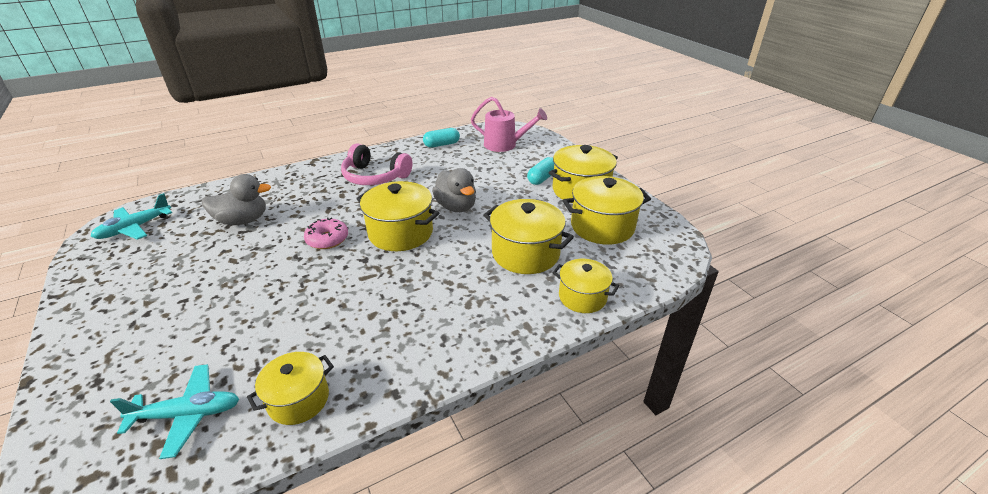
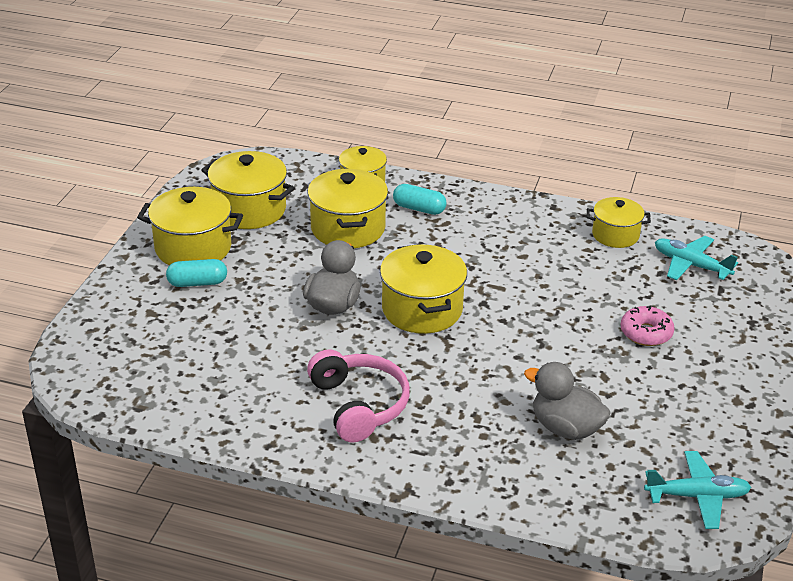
camera: 135 degrees left, 0 degrees up
(327, 239) = (496, 345): pink donut -> pink donut (646, 333)
(441, 144) = (206, 410): turquoise capsule -> turquoise capsule (419, 209)
(505, 145) = (139, 355): pink watering can -> none

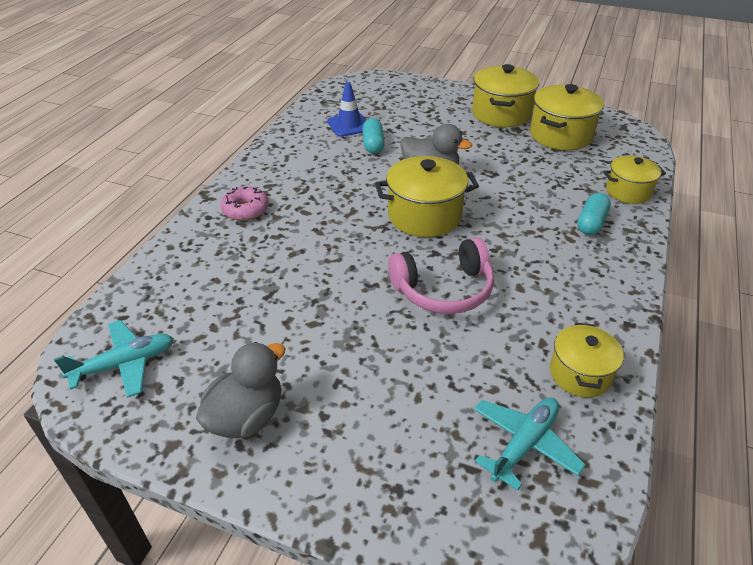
camera: 95 degrees right, 5 degrees up
(197, 283) = (456, 116): turquoise capsule -> turquoise capsule (373, 144)
(216, 376) = (349, 125): none -> blue traffic cone
(348, 228) = (545, 181): yellow pot -> none
(359, 405) = (305, 180): pink headphones -> pink headphones (444, 289)
(565, 428) = (247, 286): grey duck -> grey duck (246, 417)
(646, 333) = (381, 369): pink donut -> pink donut (245, 210)
(697, 496) = (125, 364): turquoise plane -> turquoise plane turned 120 degrees counterclockwise

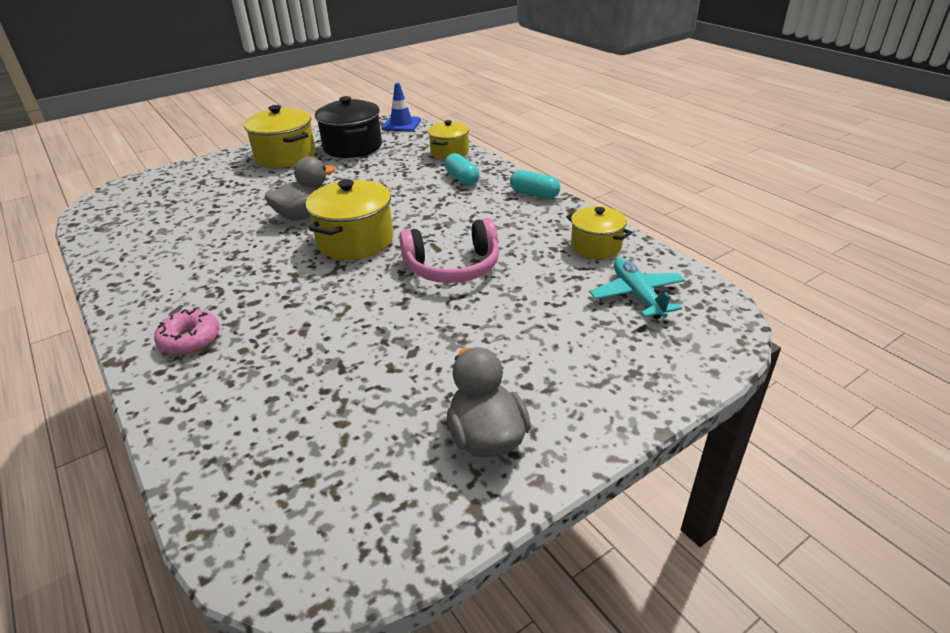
camera: 55 degrees left, 5 degrees down
(125, 364) = (318, 517): turquoise plane -> none
(349, 125) = (165, 229): blue traffic cone -> blue traffic cone (401, 124)
(373, 144) = (218, 227): turquoise capsule -> turquoise capsule (534, 194)
(444, 289) = (453, 267): pink headphones -> pink headphones turned 60 degrees clockwise
(560, 135) = (352, 147): yellow pot -> black pot

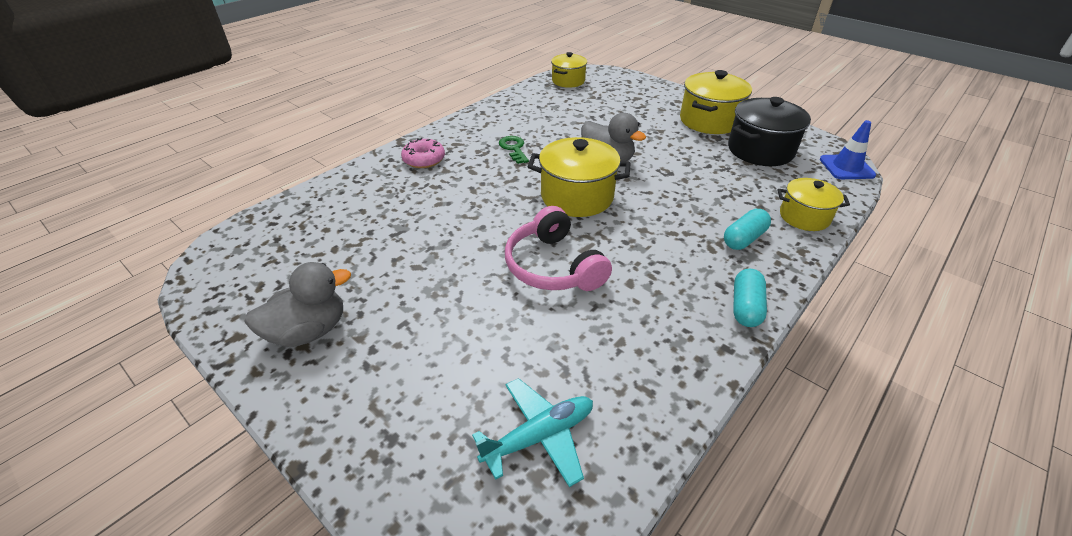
camera: 75 degrees right, 5 degrees up
(230, 268) = (514, 148): none -> green key
(596, 246) = (641, 384): yellow pot -> yellow pot (568, 81)

